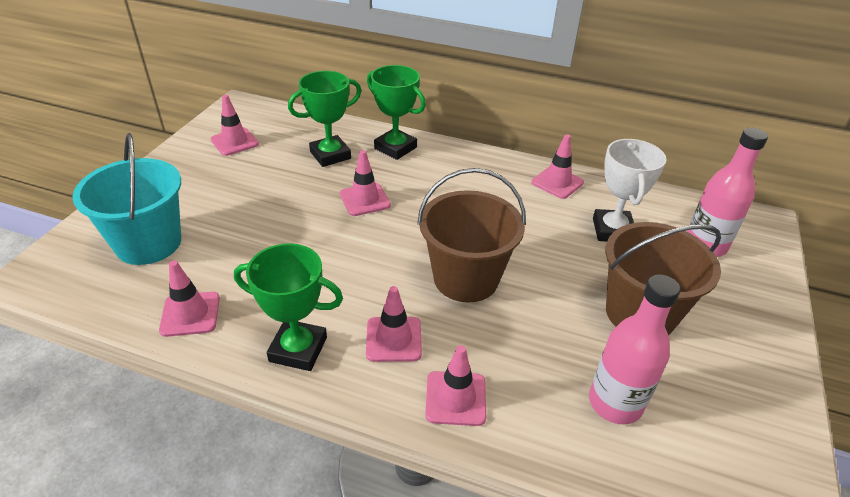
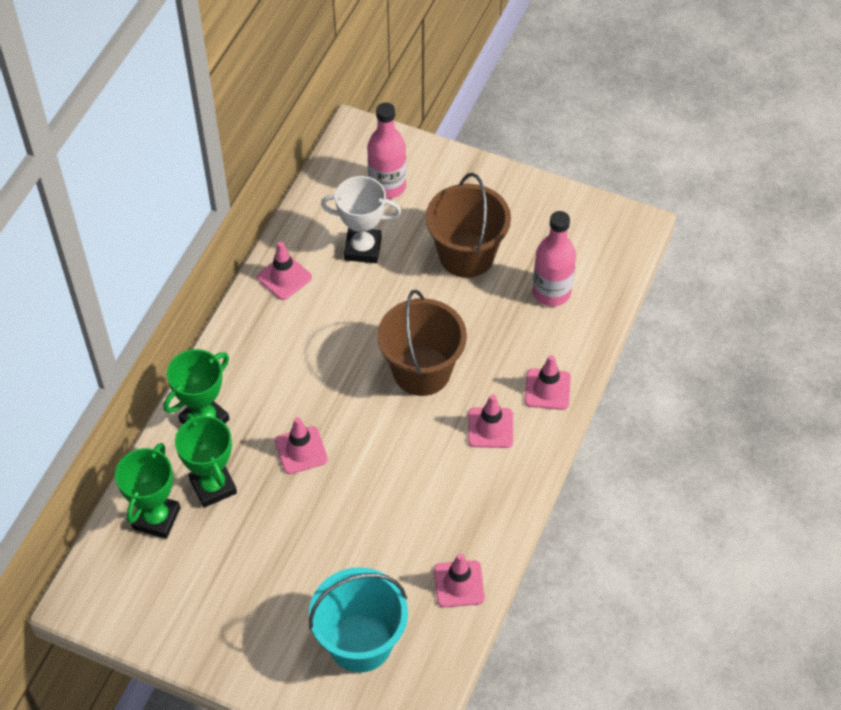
camera: 85 degrees left, 15 degrees up
(234, 142) = (173, 592): pink traffic cone -> none
(298, 349) = (500, 496): green trophy -> green trophy (156, 518)

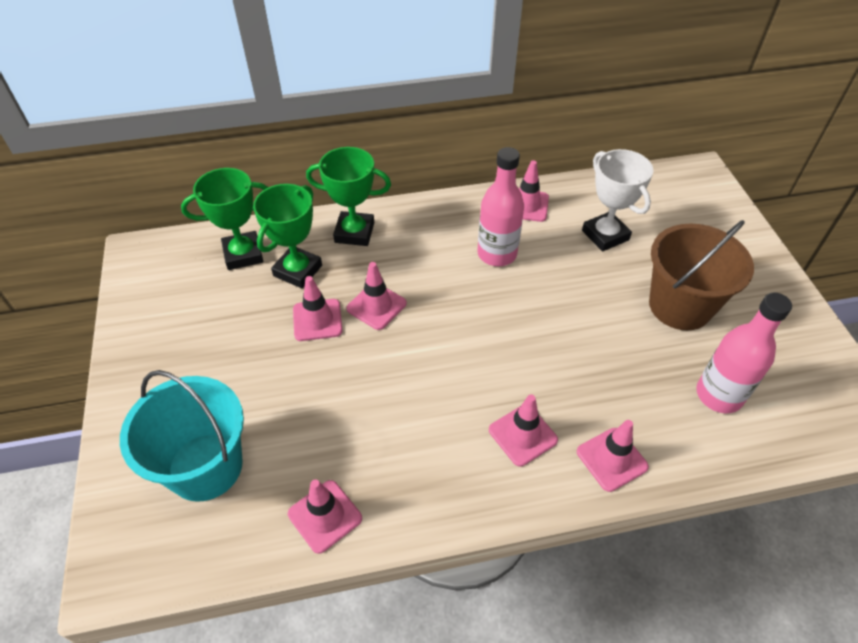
camera: 55 degrees right, 5 degrees down
(280, 499) = (317, 320): none -> pink traffic cone
(387, 186) = (679, 217): pink bottle -> pink bottle (497, 254)
(422, 371) = (531, 343): brown bucket -> none

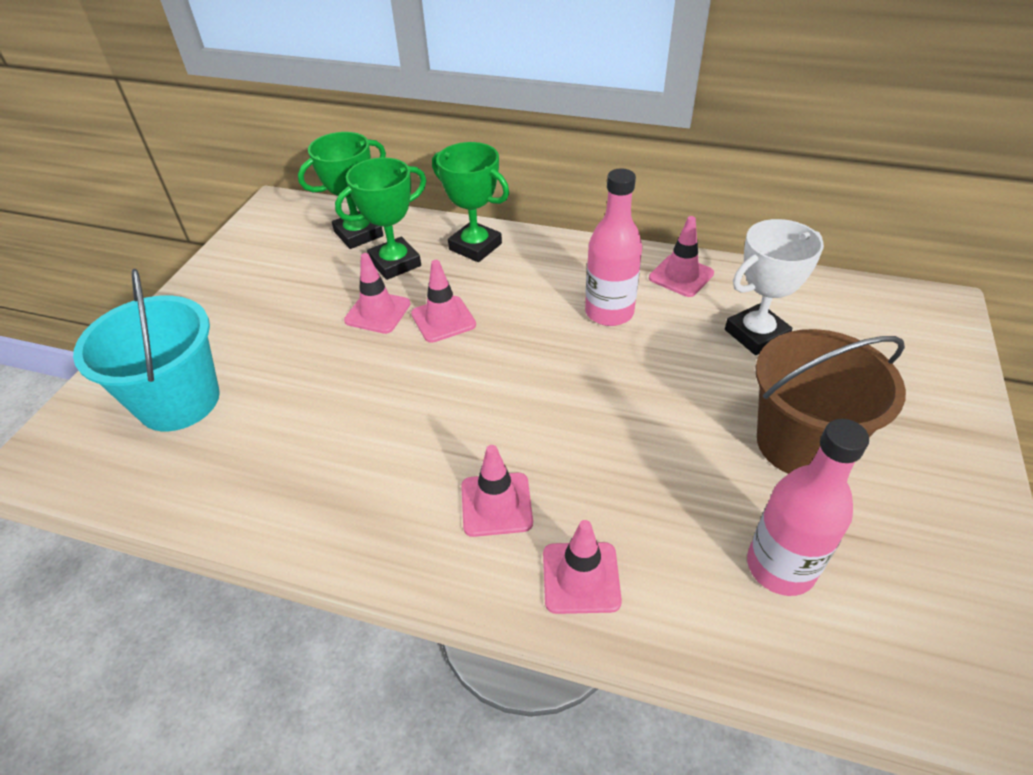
camera: 30 degrees right, 5 degrees down
(243, 254) = (358, 234): green trophy -> green trophy turned 45 degrees counterclockwise
(325, 516) = (239, 492): pink traffic cone -> none
(605, 235) = (756, 334): white trophy -> white trophy turned 60 degrees clockwise

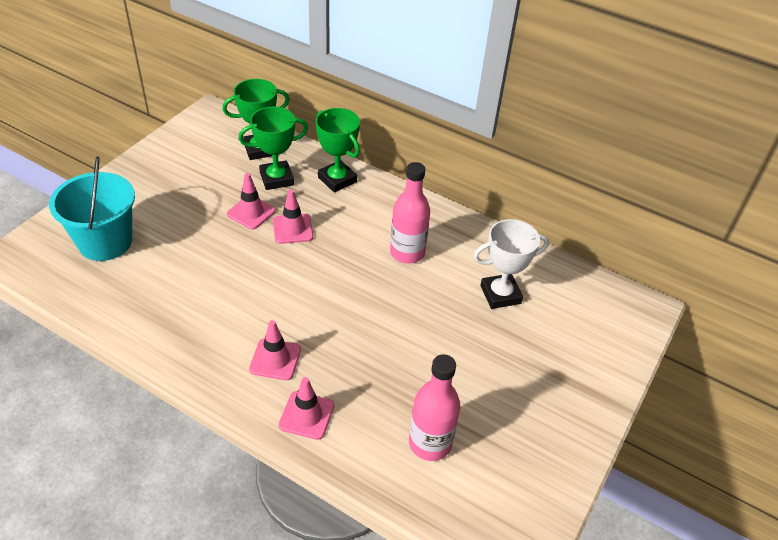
camera: 10 degrees right, 0 degrees up
(681, 276) = (471, 238): pink traffic cone -> none
(800, 443) = (487, 374): brown bucket -> none

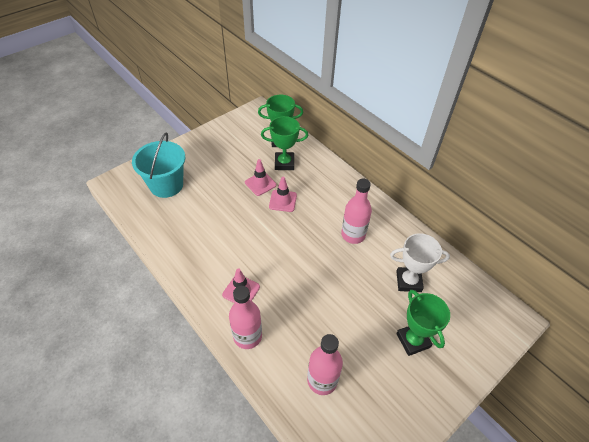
camera: 20 degrees right, 5 degrees up
(306, 415) = (247, 336): pink traffic cone -> pink bottle
(337, 179) = (323, 172): green trophy -> green trophy (413, 340)

